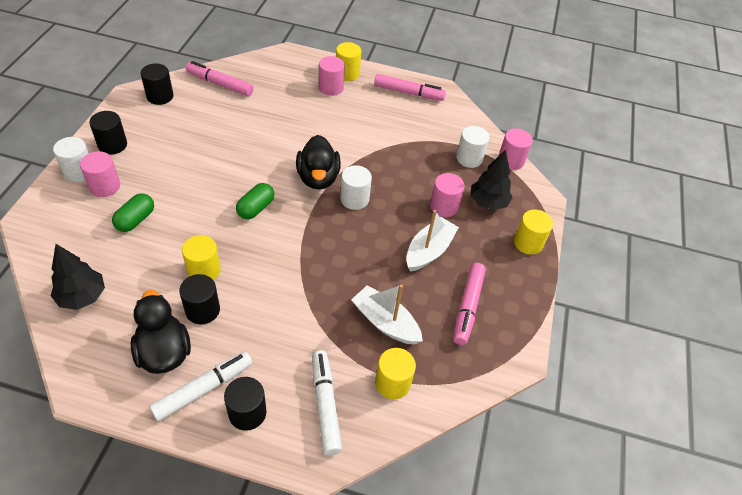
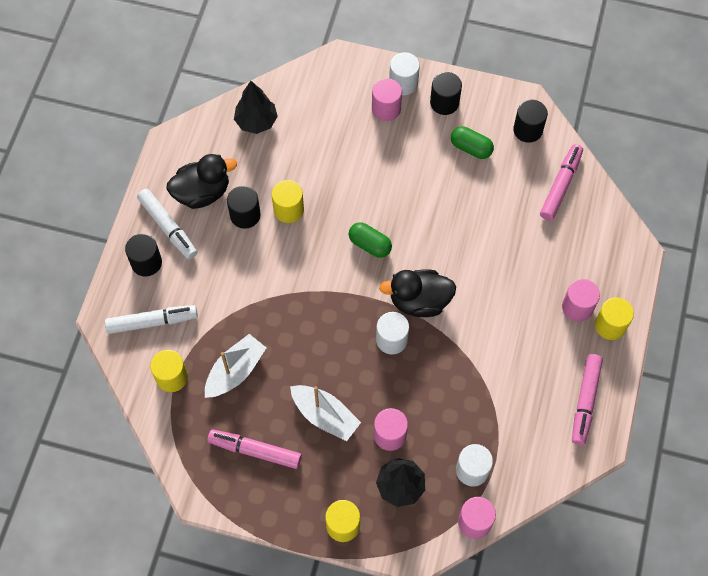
camera: 95 degrees right, 15 degrees up
(135, 220) = (345, 143): green capsule -> green capsule (471, 148)

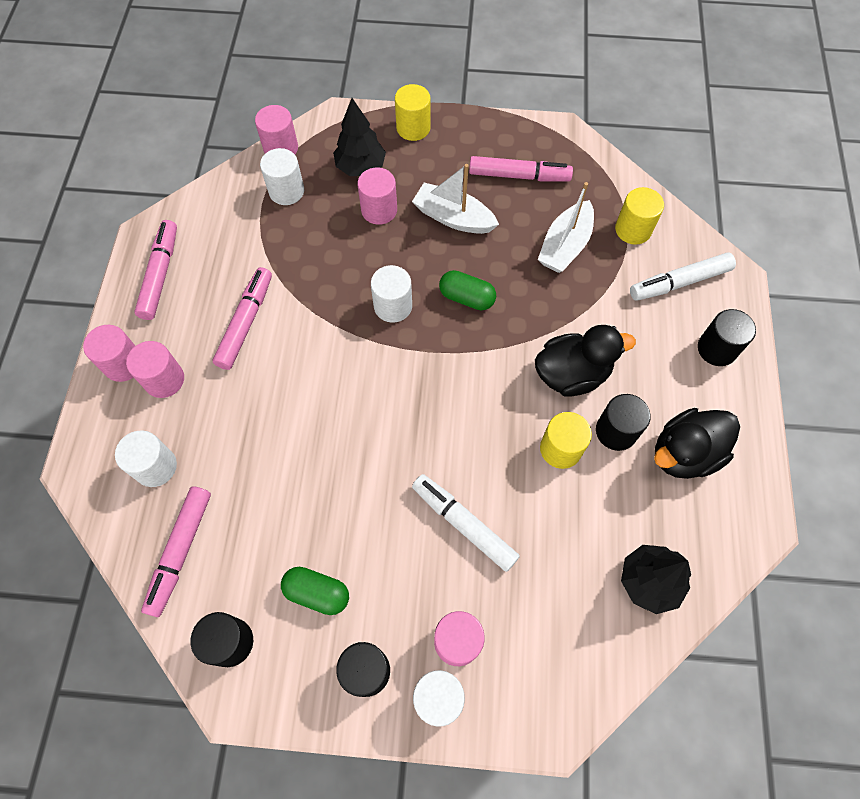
camera: 170 degrees right, 0 degrees up
(168, 227) = (709, 398): white marker -> white marker (464, 524)
(370, 245) = (441, 418): green capsule -> green capsule (466, 298)
(419, 301) = (365, 356): black duck -> black duck (572, 374)
(513, 345) = (246, 322): none -> pink marker
(580, 243) = (155, 467): none -> white cylinder
(610, 325) = (123, 364): yellow cylinder -> pink cylinder

